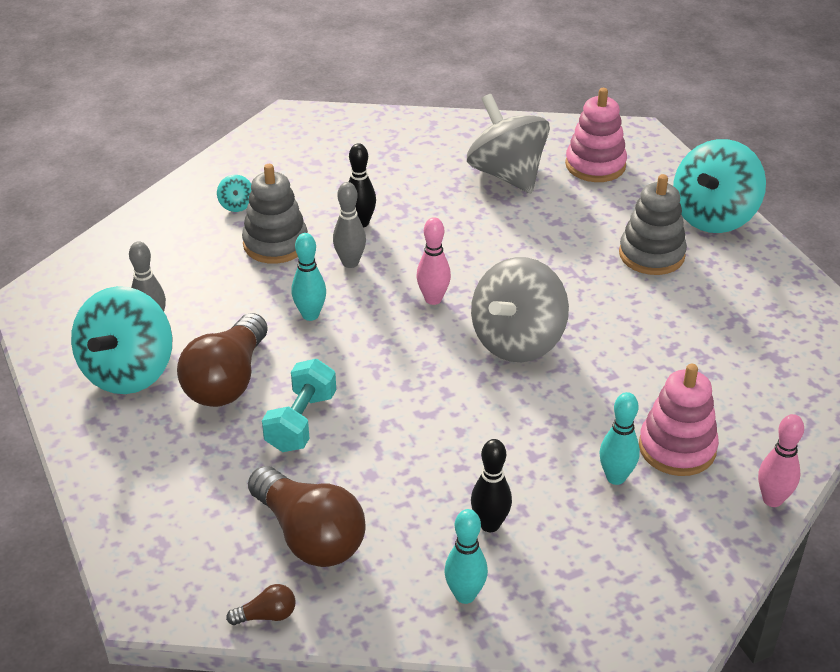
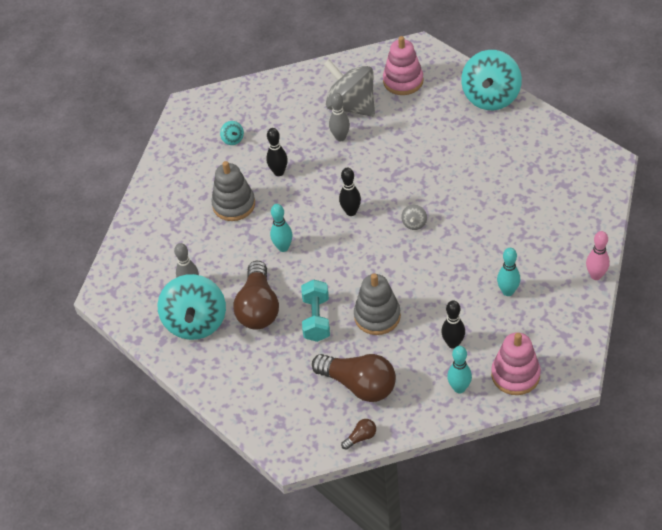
camera: 15 degrees left, 10 degrees up
(236, 205) = (193, 185): turquoise spinning top -> turquoise spinning top (233, 139)
(350, 263) = (287, 203): grey bowling pin -> grey bowling pin (340, 137)
(433, 299) = (351, 212): pink bowling pin -> black bowling pin
(517, 341) = (414, 223): grey spinning top -> grey spinning top, size x0.40
(651, 255) = (465, 137): grey stacking toy -> grey stacking toy (377, 316)
(677, 448) = (533, 262): pink stacking toy -> pink stacking toy (515, 375)

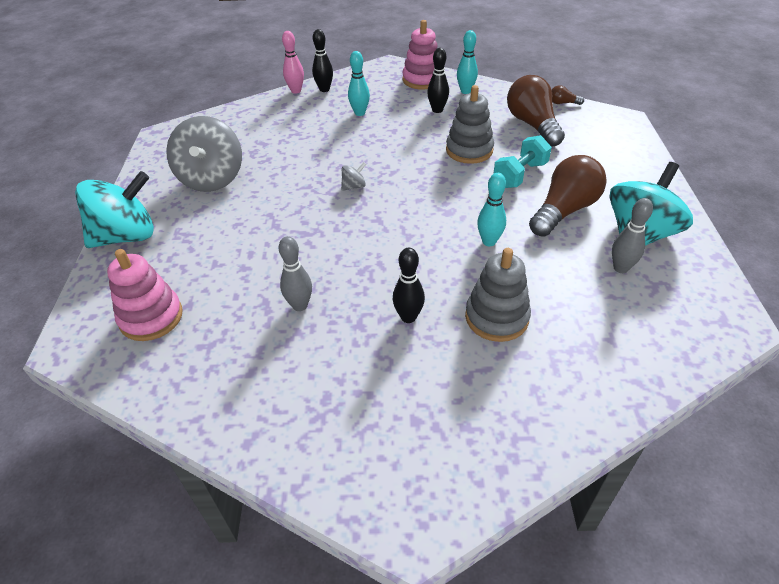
camera: 140 degrees left, 5 degrees down
(233, 139) = (413, 404): turquoise spinning top -> none
(351, 106) = (237, 333): grey spinning top -> grey spinning top (212, 179)
(351, 212) = (390, 229): black bowling pin -> black bowling pin (324, 89)

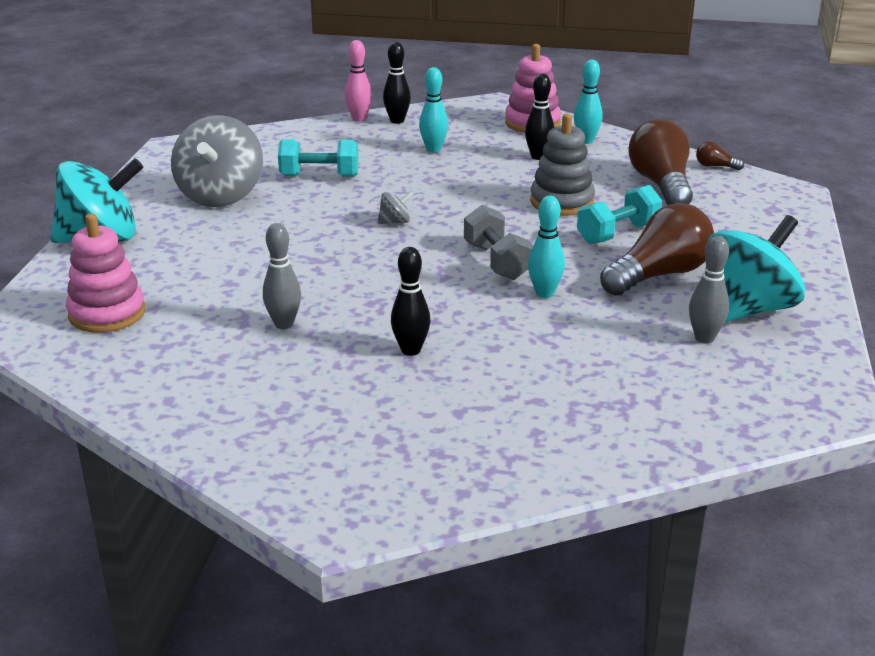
camera: 10 degrees right, 15 degrees down
(283, 149) = (319, 176): none -> turquoise dumbbell
(443, 215) = (497, 261): none -> grey dumbbell
(496, 317) = (520, 364): grey stacking toy -> none

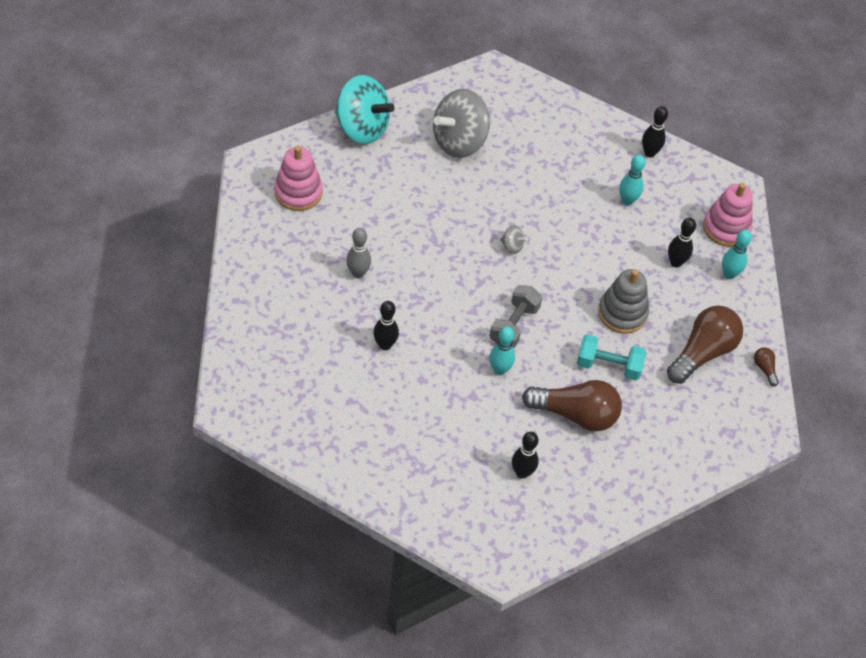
camera: 45 degrees right, 25 degrees up
(319, 176) = (531, 169): turquoise dumbbell -> none
(359, 119) = (631, 131): pink bowling pin -> none
(704, 338) = (522, 472): grey bowling pin -> black bowling pin
(747, 309) = (576, 479): turquoise spinning top -> none

